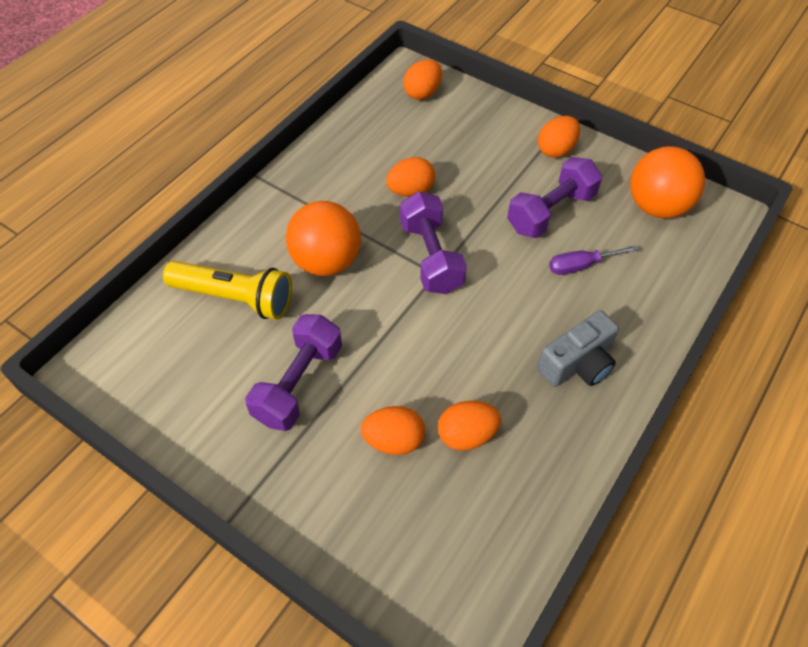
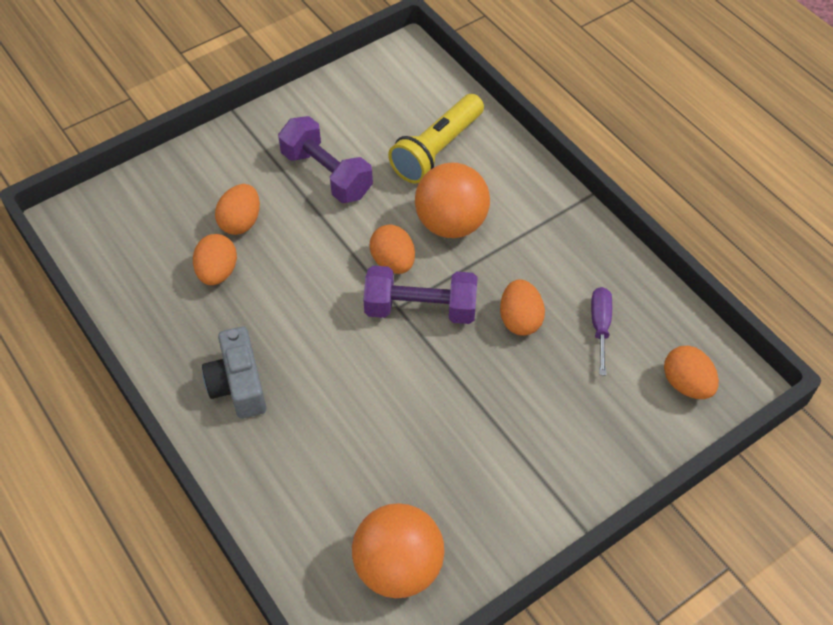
camera: 110 degrees right, 0 degrees up
(551, 212) = (436, 444): purple dumbbell -> none
(556, 150) = (534, 495): orange egg -> orange egg (393, 262)
(581, 266) = (349, 440): purple screwdriver -> purple screwdriver (600, 326)

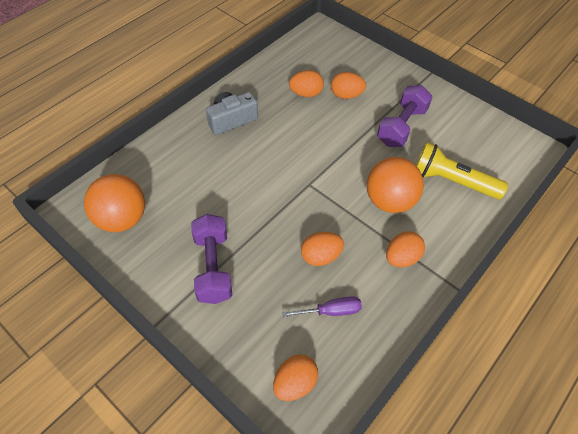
camera: 75 degrees right, 0 degrees up
(393, 262) = (344, 174): orange egg -> orange egg (401, 258)
(420, 308) = (311, 196): purple dumbbell -> purple dumbbell (213, 267)

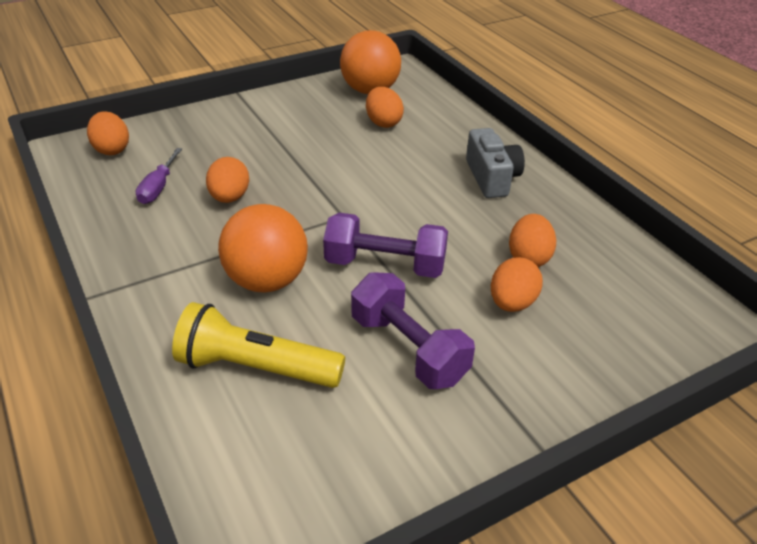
camera: 110 degrees right, 15 degrees down
(213, 267) = (273, 129): purple dumbbell -> purple dumbbell (385, 265)
(401, 258) = (173, 261): orange egg -> orange egg (383, 122)
(452, 181) = (255, 367): yellow flashlight -> yellow flashlight turned 120 degrees counterclockwise

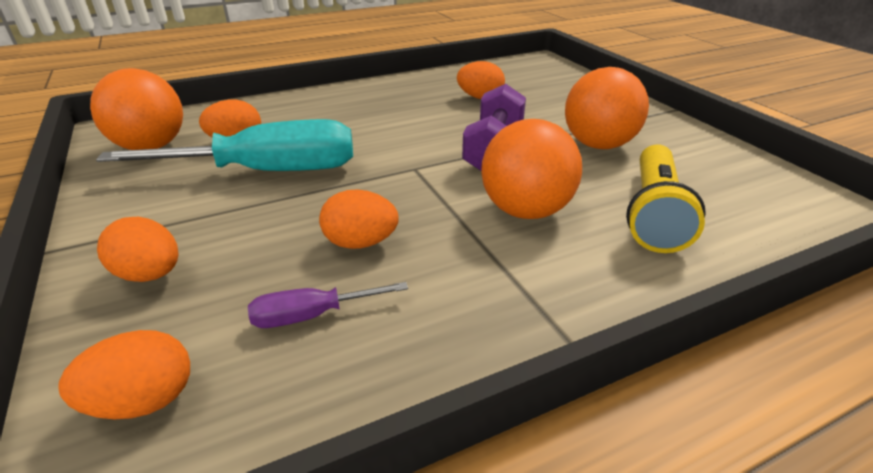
camera: 85 degrees left, 5 degrees down
(158, 187) = (312, 315): purple screwdriver -> purple screwdriver turned 150 degrees clockwise
(332, 145) = (267, 172): none -> turquoise screwdriver
(408, 349) = (598, 145): purple dumbbell -> orange ball
(491, 178) = (367, 101): grey camera -> none
(512, 303) = (534, 107): orange egg -> orange egg (150, 274)

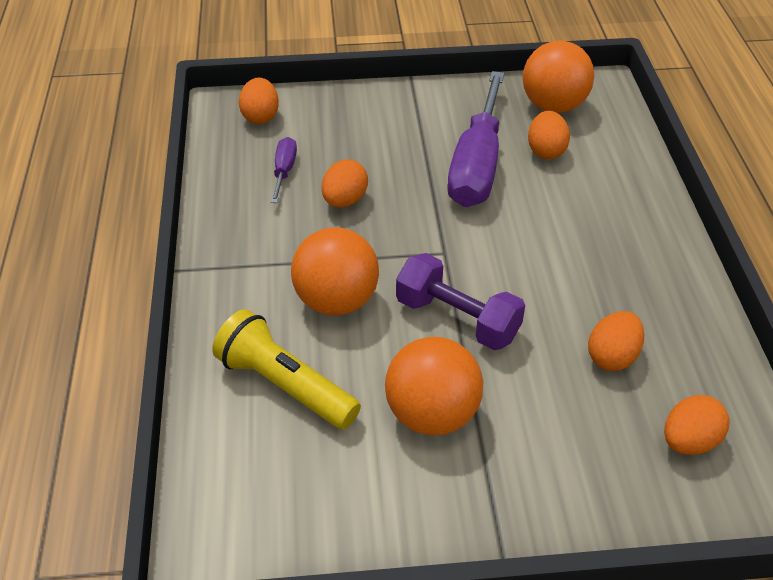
camera: 110 degrees right, 10 degrees up
(150, 274) = (361, 114): orange egg -> orange egg (689, 441)
(267, 172) = (477, 165): turquoise screwdriver -> purple screwdriver

